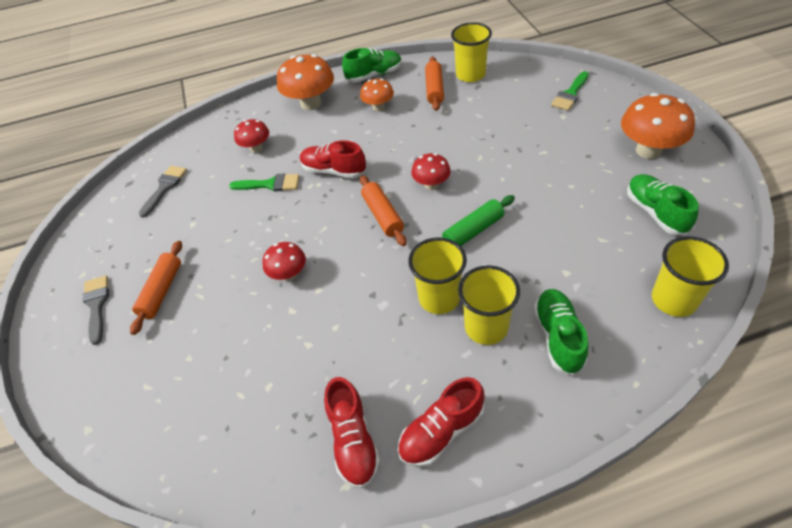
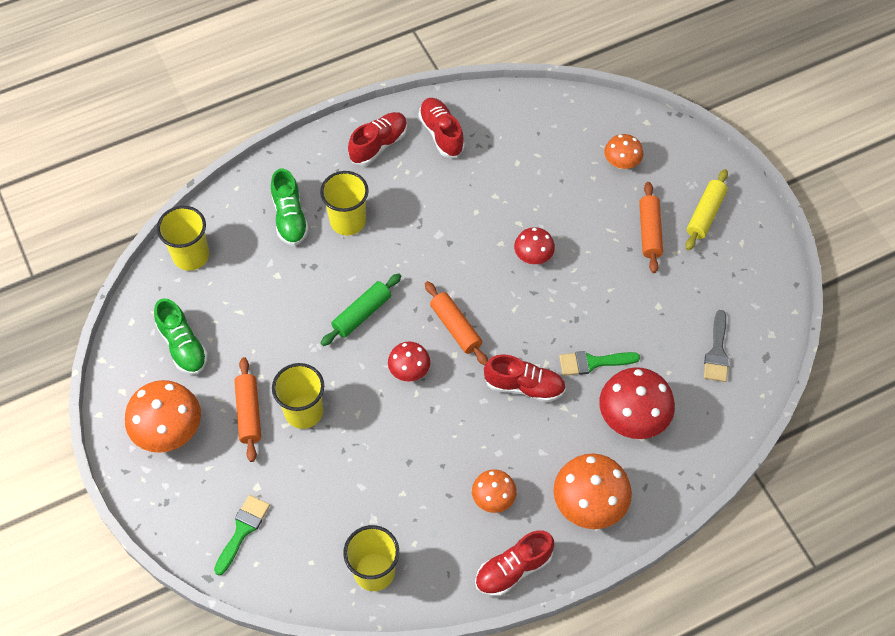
camera: 165 degrees right, 10 degrees up
(97, 305) = (705, 214): grey brush -> yellow rolling pin
(147, 373) = (621, 163): none -> orange mushroom
(256, 148) = (632, 418): red mushroom -> red mushroom, size x1.72
(374, 75) = (513, 569): green shoe -> red shoe
(434, 89) = (422, 538): orange rolling pin -> orange rolling pin (249, 413)
(439, 298) = (389, 243): yellow cup -> yellow cup (304, 411)

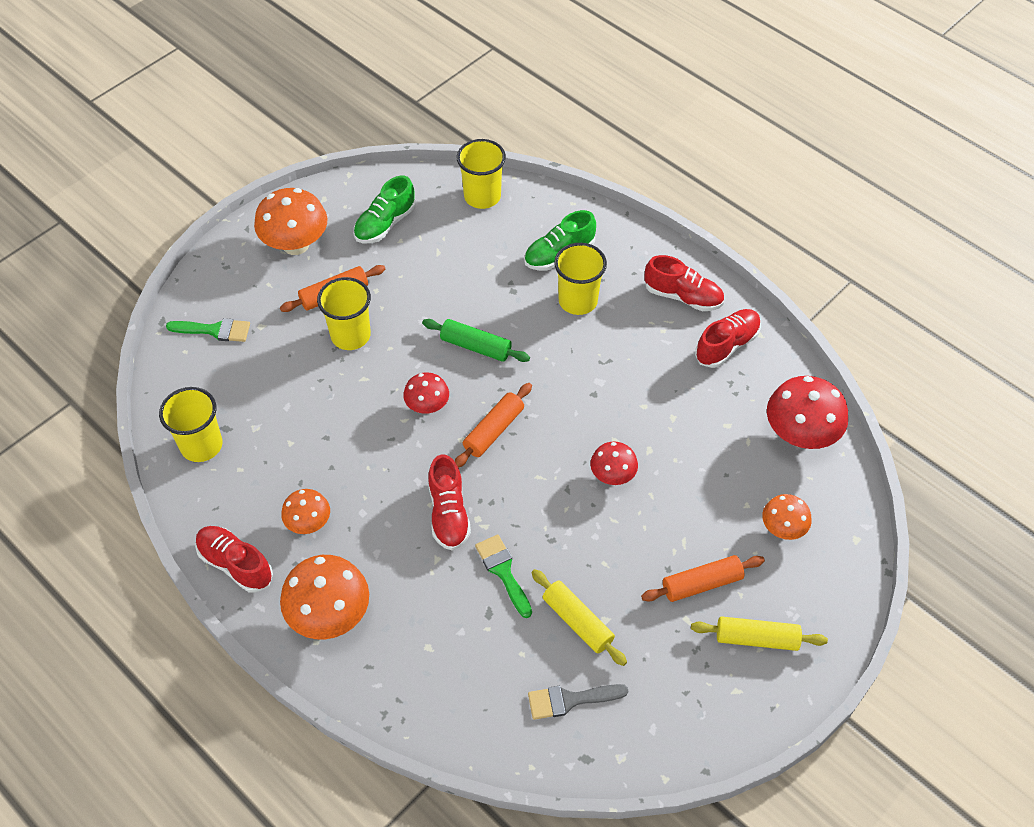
camera: 70 degrees right, 5 degrees down
(632, 418) = (448, 631): red mushroom -> red mushroom (800, 434)
(654, 325) = (577, 621): none -> yellow rolling pin

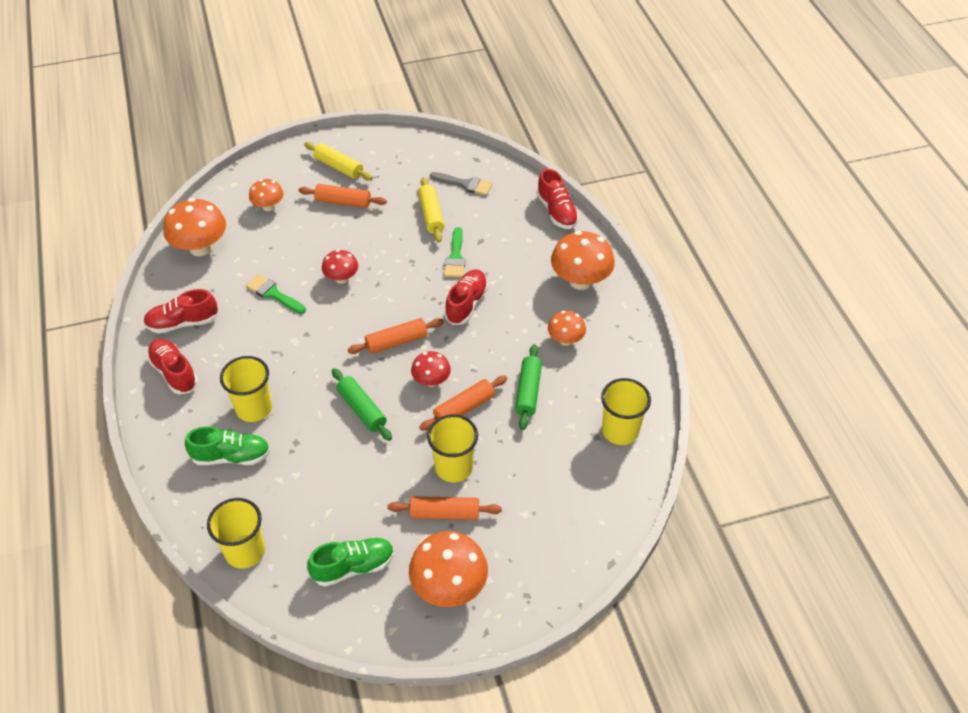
camera: 150 degrees left, 5 degrees down
(215, 330) = (567, 530): green brush -> green brush (273, 294)
(235, 564) = (629, 336): red shoe -> red shoe (557, 212)
(319, 442) = (528, 391): none -> green rolling pin
(375, 394) = (464, 408): none -> orange rolling pin
(800, 434) = (201, 248): red mushroom -> orange mushroom

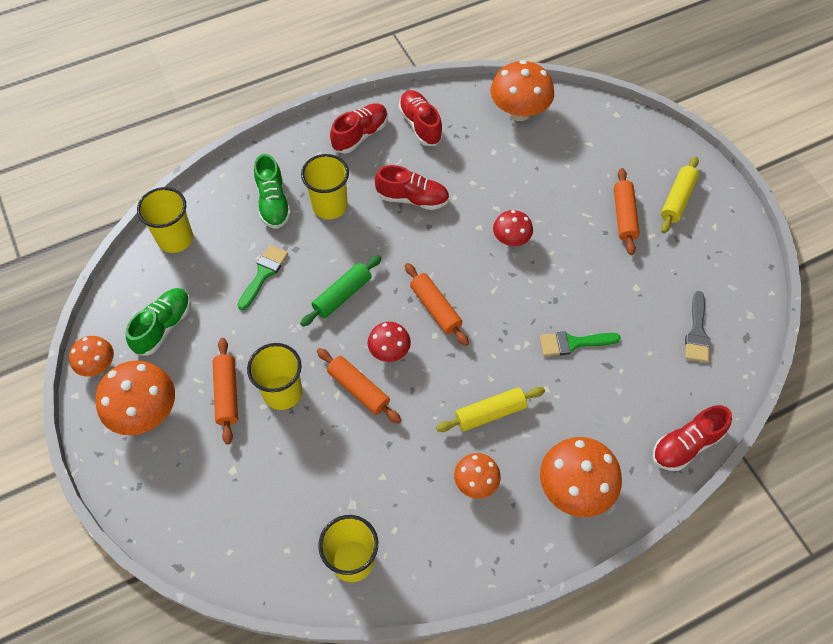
camera: 80 degrees right, 10 degrees up
(268, 206) = (594, 152): orange mushroom -> orange mushroom (98, 365)
(273, 294) = (474, 186): green brush -> green brush (263, 274)
(353, 567) = (163, 326): green shoe -> green shoe turned 120 degrees counterclockwise
(431, 215) = (633, 306): yellow rolling pin -> yellow rolling pin (490, 413)
(466, 304) = (505, 367): red shoe -> red shoe (412, 198)
(528, 391) = (392, 451): green rolling pin -> none

